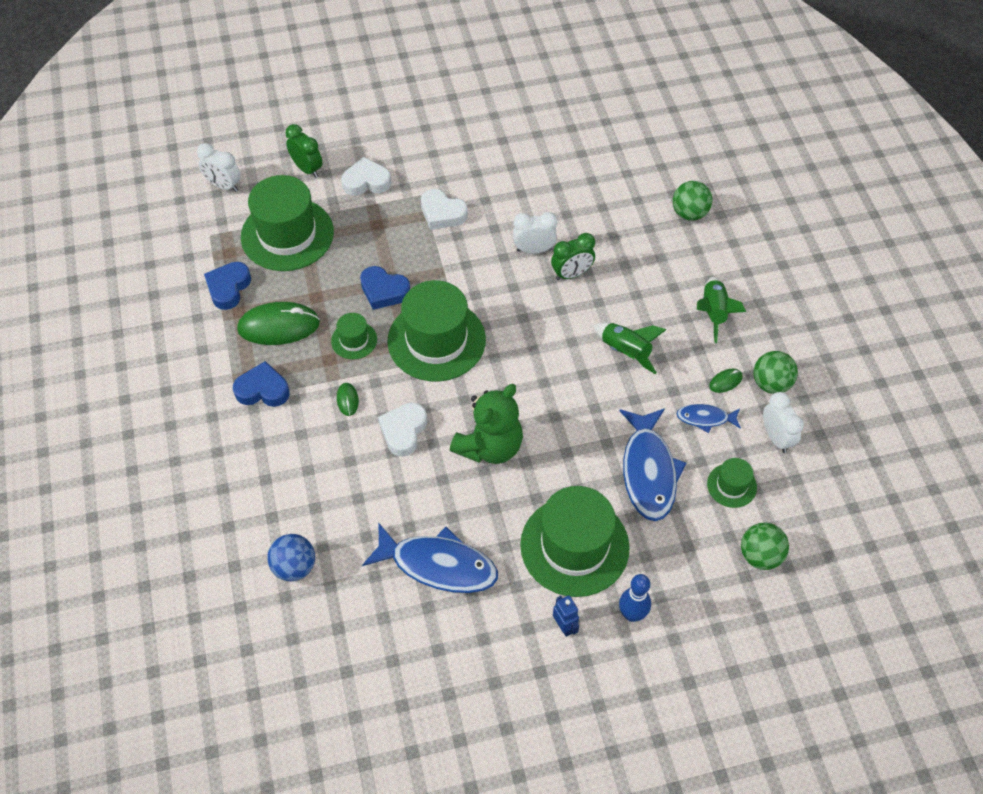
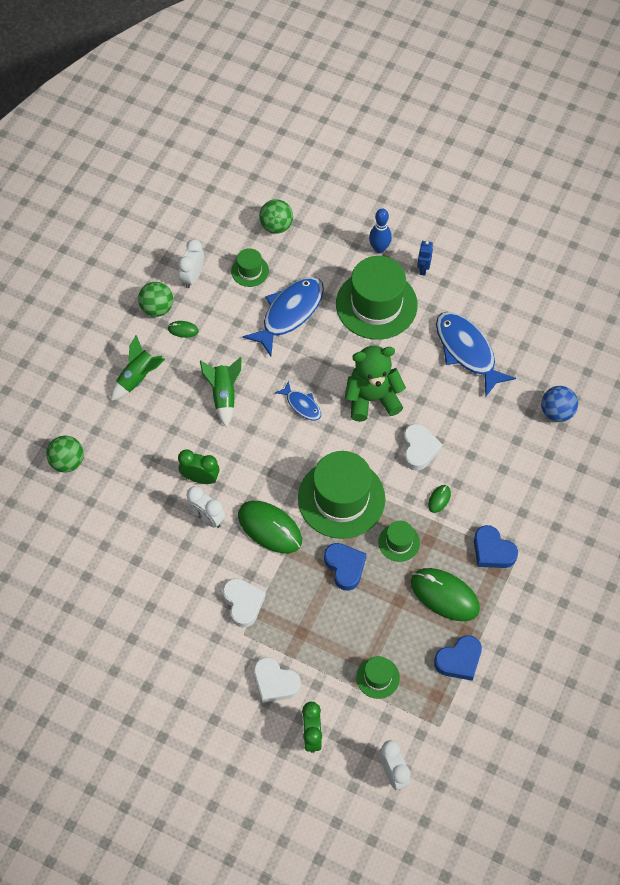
camera: 140 degrees left, 5 degrees up
(287, 234) = (378, 677): green hat -> green hat, size x0.47
(403, 431) = (419, 449): white heart -> white heart turned 60 degrees counterclockwise
(475, 277) = (270, 528): none -> green mouse
(705, 418) = (221, 318): blue fish -> blue fish (302, 405)

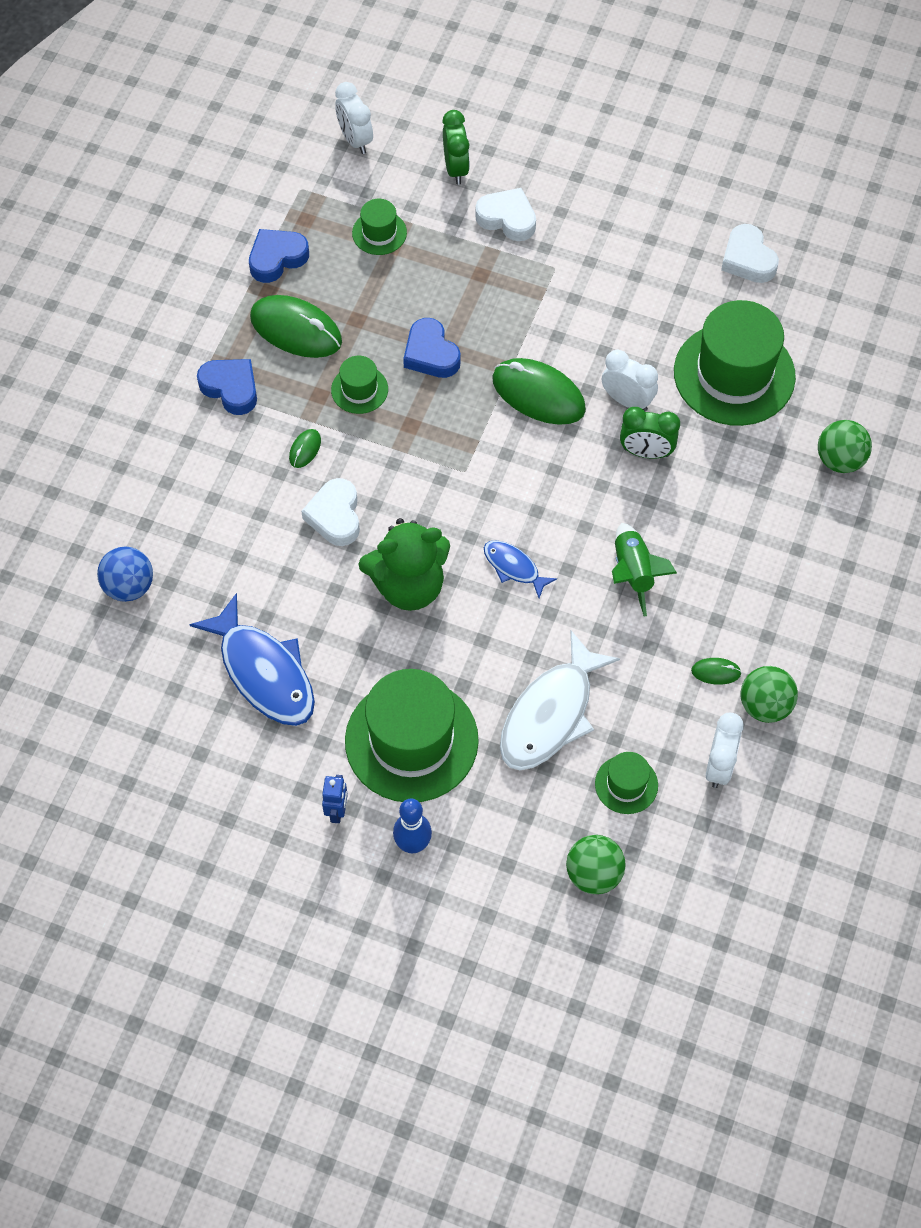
camera: 175 degrees right, 0 degrees up
(138, 378) = (768, 589): green rocket -> none
(243, 603) = (560, 301): white heart -> white heart (748, 259)
(289, 313) = (551, 714): blue fish -> white fish
(341, 498) = (443, 440): green hat -> green hat (734, 374)

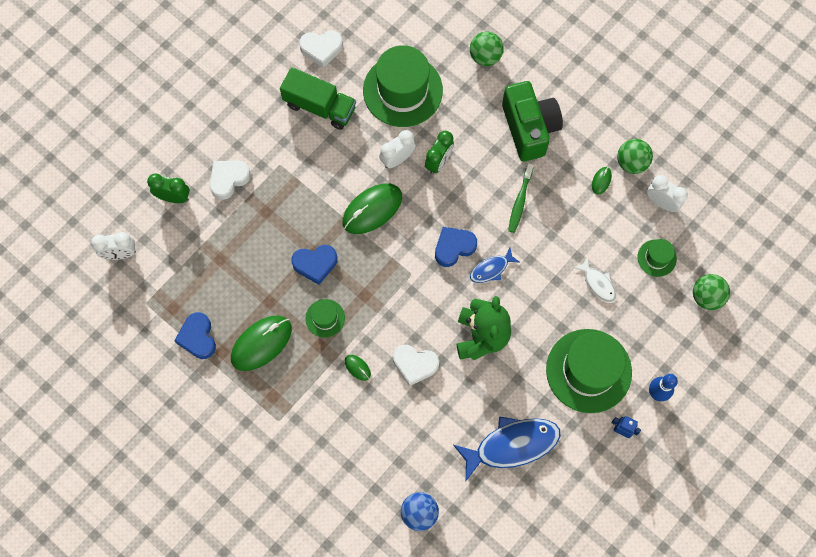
camera: 70 degrees left, 10 degrees up
(231, 388) = (291, 400): blue heart -> blue heart (454, 247)
(379, 233) = (205, 264): green hat -> none
(551, 714) = (597, 283): white fish -> white fish, size x0.51
(633, 573) = (520, 201): green rocket -> green toothbrush
(661, 285) = (320, 106): none -> green truck
(754, 551) = (529, 128): none -> green camera

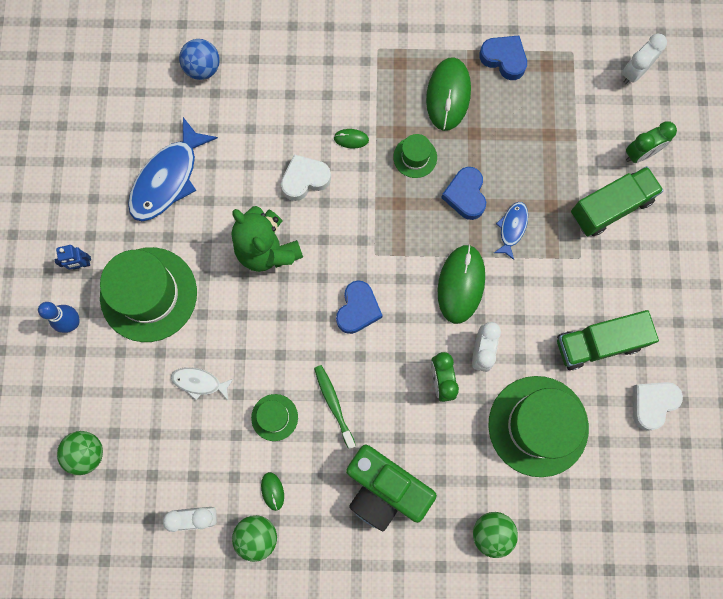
camera: 140 degrees right, 5 degrees up
(228, 179) = (610, 207): white heart -> green truck
(315, 264) = (465, 195): blue heart -> blue heart turned 45 degrees counterclockwise
(491, 269) = (308, 317): blue fish -> blue fish (512, 228)
(656, 258) = (162, 454): green hat -> green hat (274, 417)

